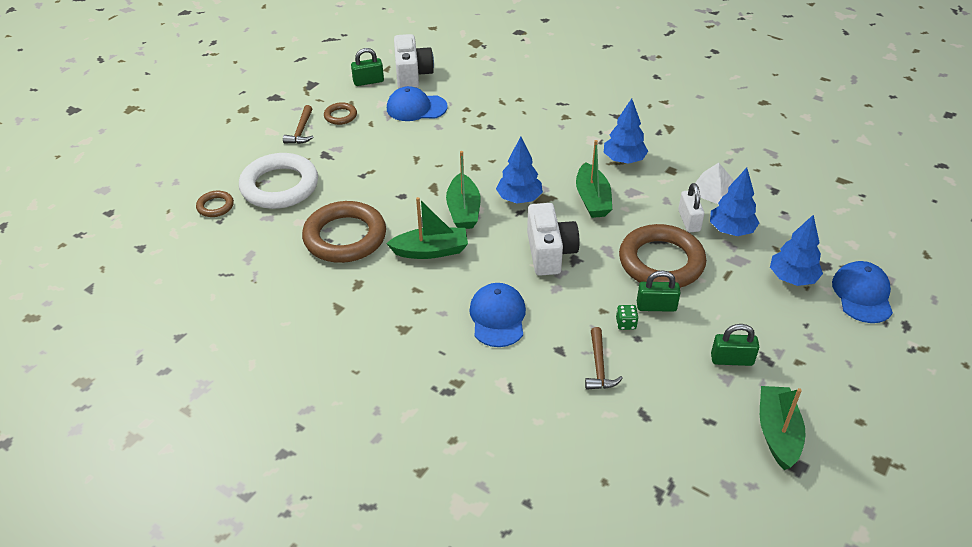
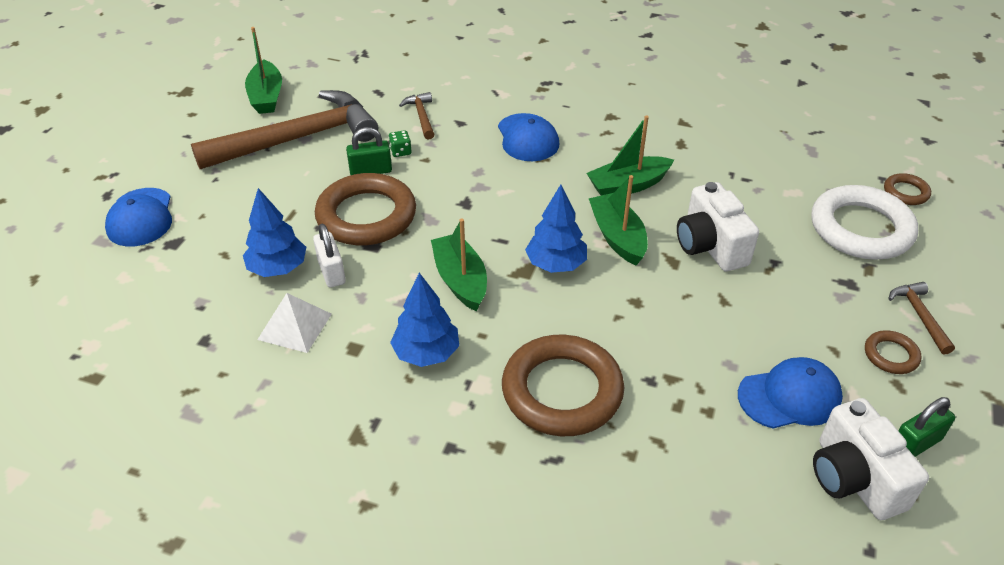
camera: 165 degrees right, 0 degrees up
(345, 237) = (731, 184): brown ring -> brown ring (562, 391)
(549, 253) = (496, 205): white camera -> white camera (710, 246)
(731, 360) = (297, 139): green padlock -> brown hammer
(792, 278) = (215, 222): blue tree -> none

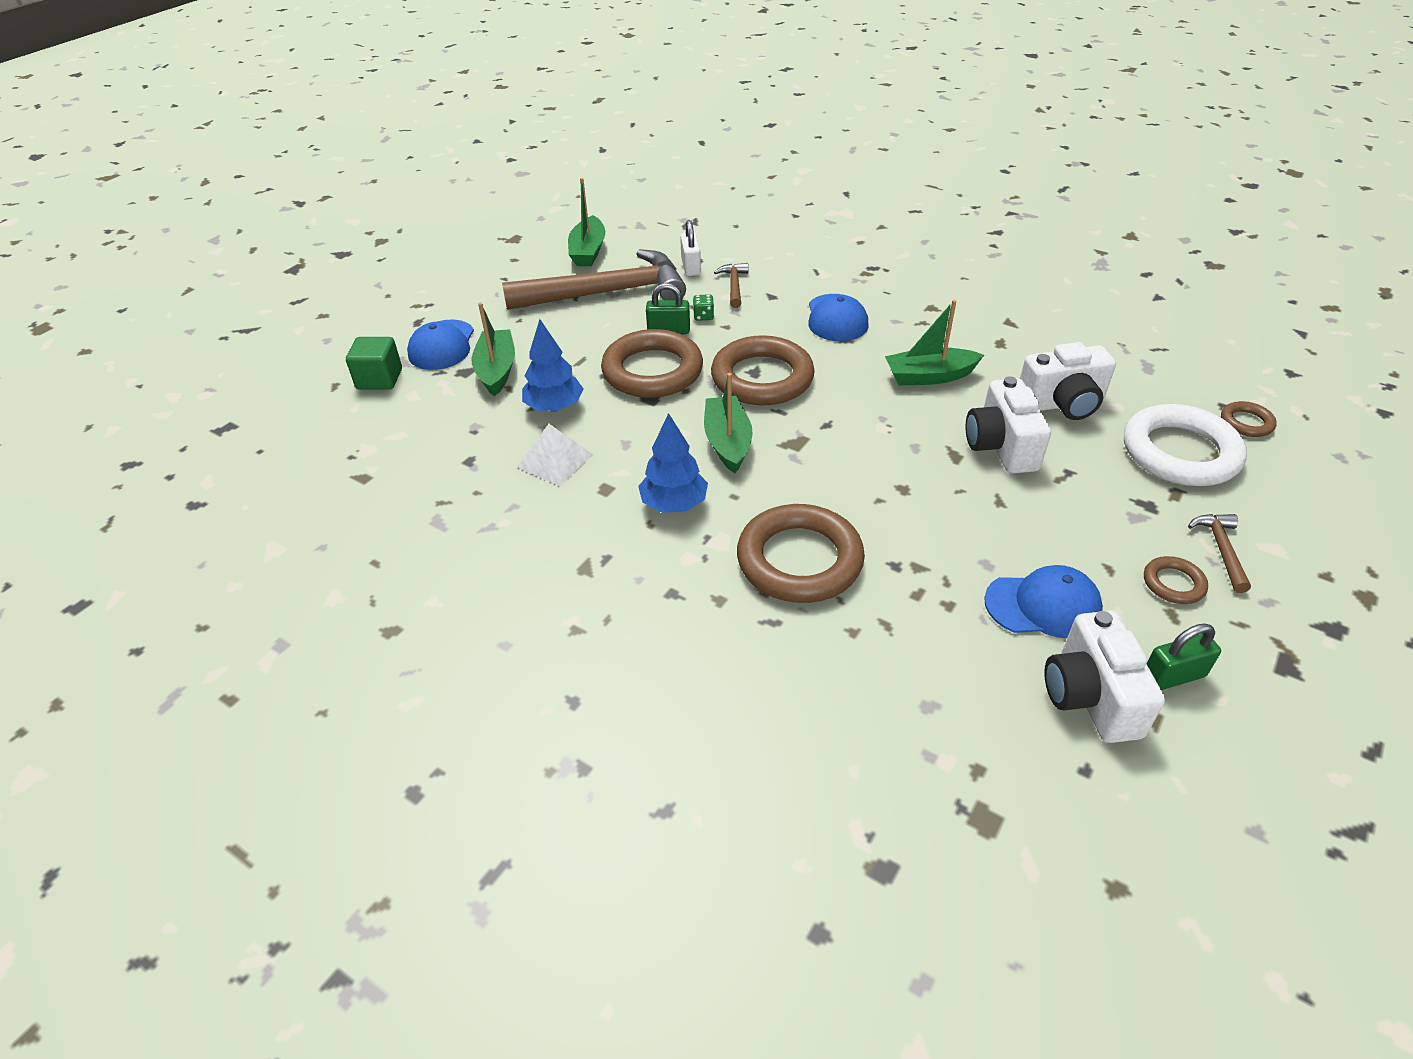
camera: 15 degrees right, 0 degrees up
(82, 264) = (379, 379): none -> green cube
(331, 272) = (604, 417): white padlock -> white padlock (691, 267)
(475, 208) = (762, 378): none -> brown ring
(556, 264) = (829, 441): blue tree -> none
(617, 237) = (902, 424): green boat -> green boat (496, 370)
(750, 196) = (1062, 404): none -> white camera

